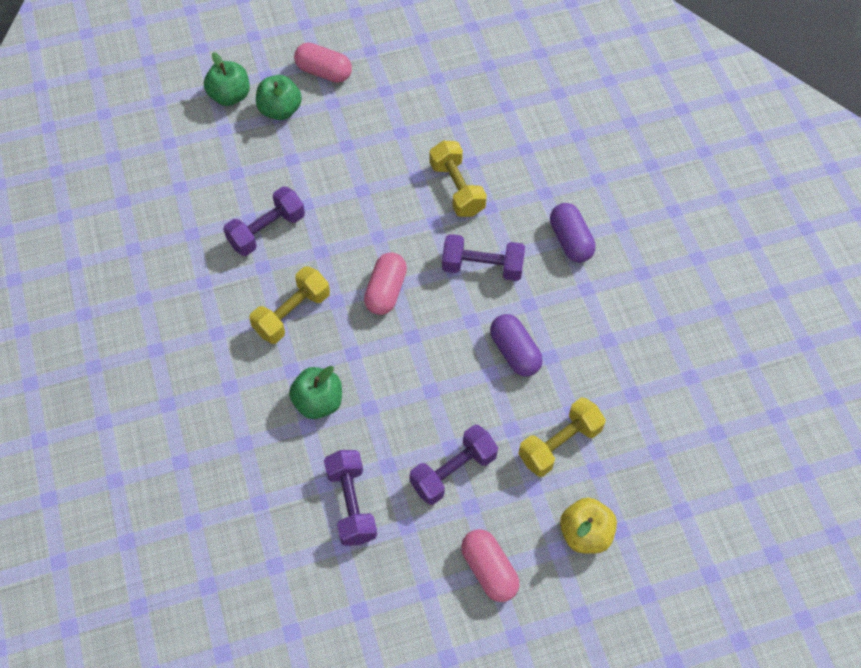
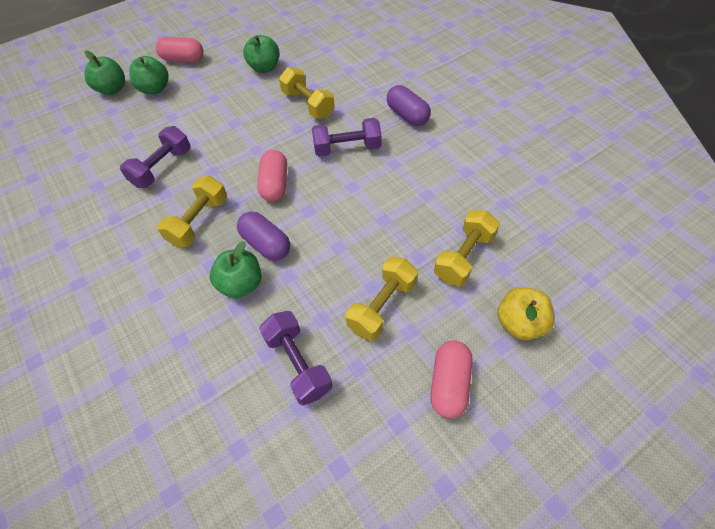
camera: 15 degrees left, 5 degrees down
(420, 115) = (264, 68): none -> green apple
(453, 471) = (382, 306): purple dumbbell -> yellow dumbbell
(489, 570) = (449, 384): pink capsule -> pink capsule turned 60 degrees clockwise
(514, 352) = (397, 199): purple capsule -> purple capsule (266, 244)

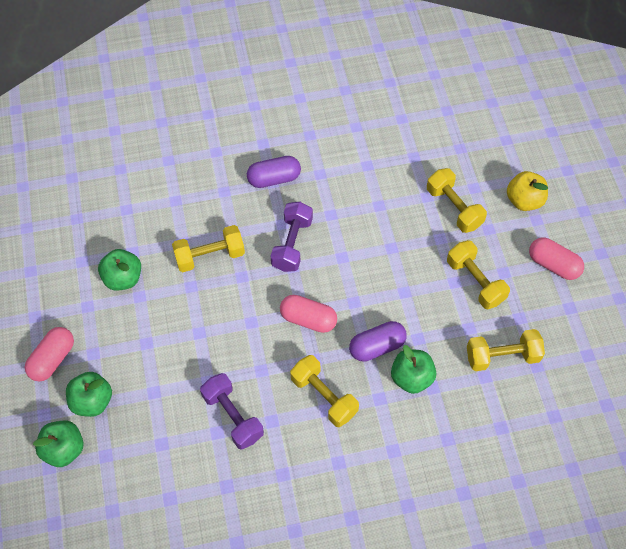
camera: 70 degrees left, 5 degrees up
(298, 364) = (502, 356): purple dumbbell -> yellow dumbbell

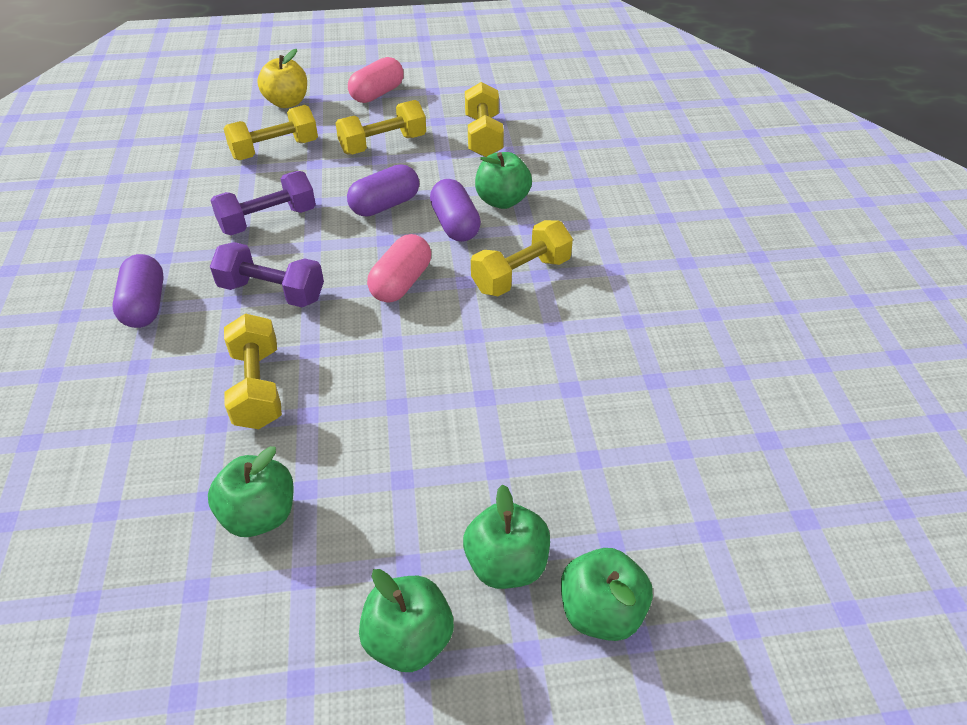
camera: 85 degrees left, 15 degrees down
(52, 359) = (408, 639): pink capsule -> green apple
(233, 416) = (545, 369): purple dumbbell -> purple dumbbell (268, 220)
(394, 296) = (385, 205): none -> purple capsule

